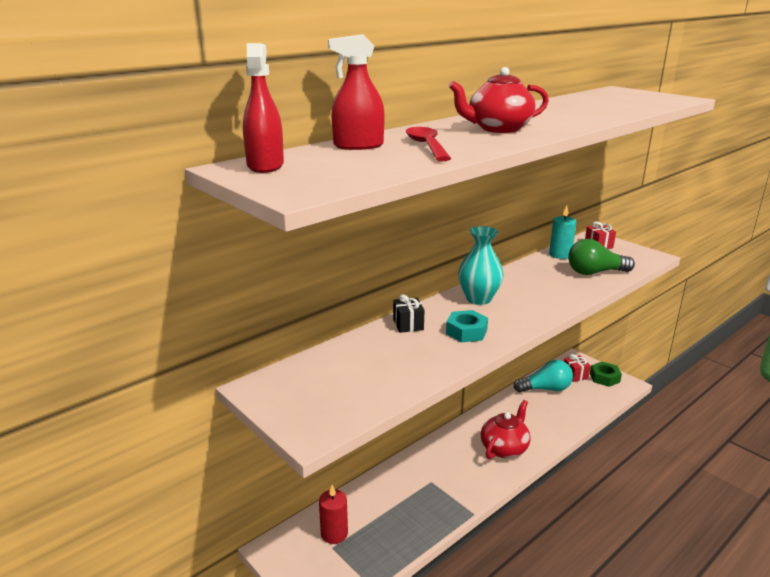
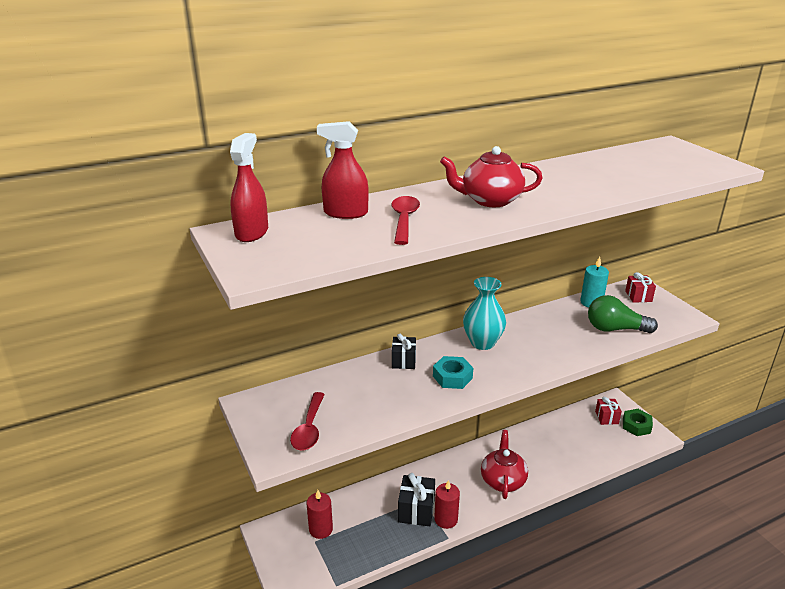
camera: 15 degrees right, 5 degrees up
(339, 401) = (309, 429): none -> red spoon
(430, 493) = (416, 510): none -> black gift
(464, 496) = (446, 519): none -> red candle
(504, 448) = (503, 480): red teapot -> red teapot turned 45 degrees counterclockwise
(545, 389) = (569, 427): turquoise light bulb -> none

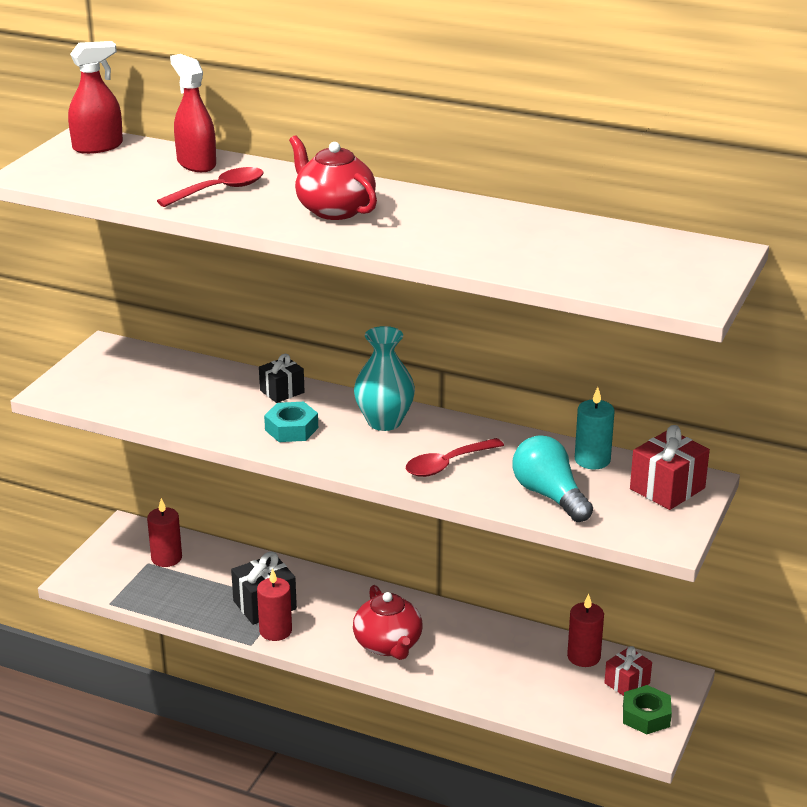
camera: 50 degrees right, 0 degrees up
(309, 429) = (108, 391): red spoon -> red spoon (447, 464)
(503, 480) = (388, 645): red teapot -> red teapot turned 105 degrees clockwise
(574, 419) = (583, 656): none -> red candle
(615, 329) = (549, 495): green light bulb -> turquoise light bulb
(638, 296) = (667, 488): red gift -> red gift, size x1.53

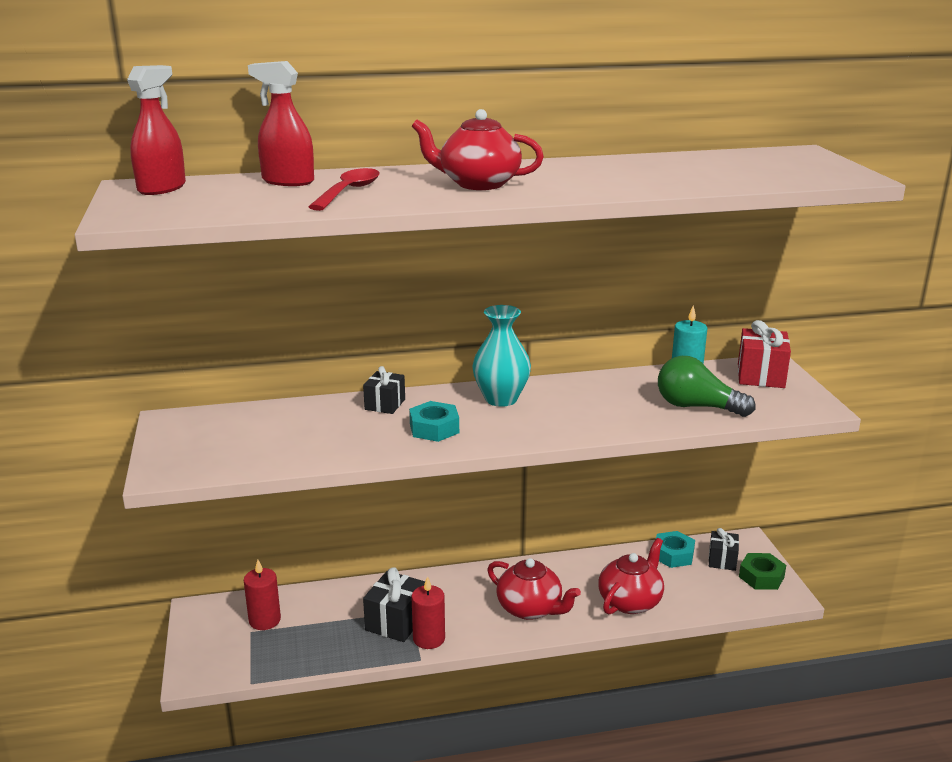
camera: 35 degrees left, 5 degrees down
(447, 464) = (594, 412): red spoon -> none
(486, 679) = (630, 601): none -> red teapot
(549, 495) = (697, 407): turquoise light bulb -> green light bulb
(583, 656) = (673, 555): red candle -> turquoise nut
(627, 683) = (722, 560): red gift -> black gift

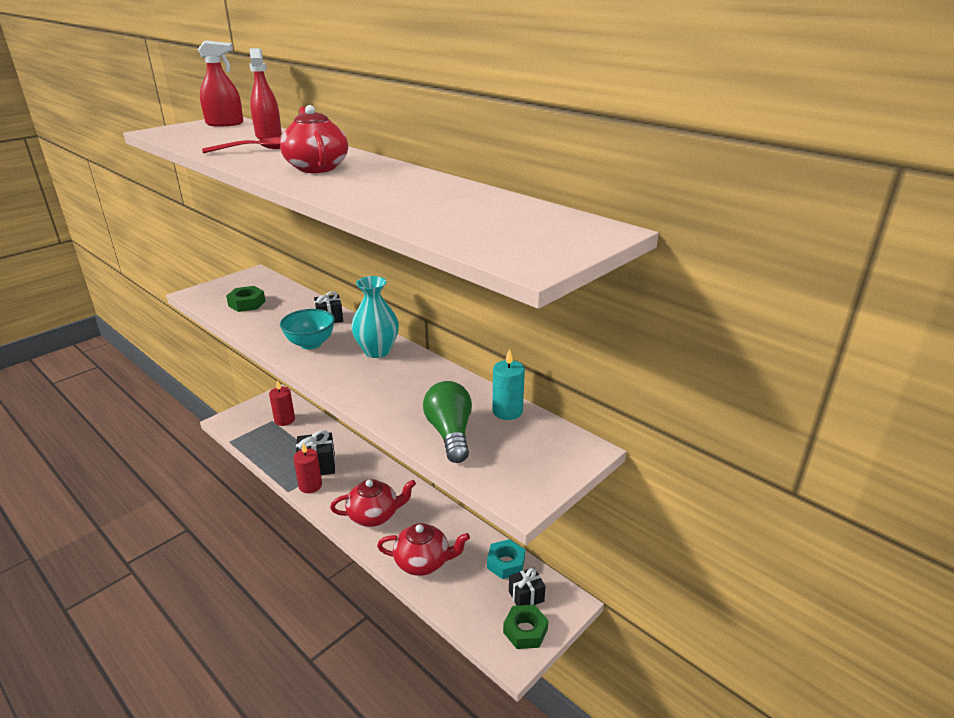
camera: 55 degrees right, 5 degrees up
(260, 443) = (247, 303): none -> green nut
(434, 428) = (310, 344): turquoise nut -> turquoise bowl
(530, 608) = (374, 515): red teapot -> red teapot turned 105 degrees counterclockwise
(760, 376) = (552, 449): red gift -> none

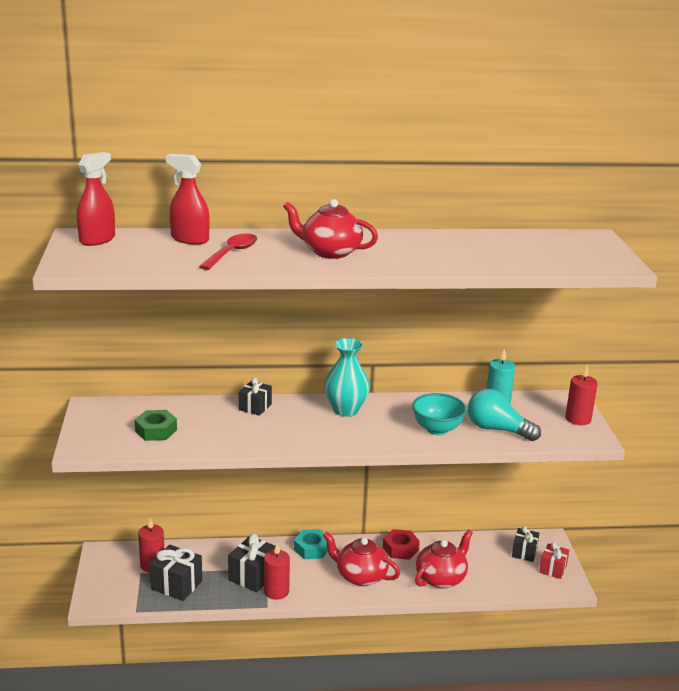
camera: 50 degrees left, 5 degrees down
(273, 440) = (176, 585): none -> black gift
(310, 344) = (288, 430): turquoise bowl -> turquoise bowl (437, 429)
(374, 515) = (360, 576): red teapot -> red teapot turned 90 degrees counterclockwise
(436, 517) = (400, 549): none -> red nut
(450, 433) = (497, 429): green light bulb -> turquoise light bulb
(506, 563) = (485, 544): turquoise nut -> turquoise nut (311, 549)
(525, 631) = (553, 569): green nut -> red gift
(548, 472) = (578, 419): none -> red candle

